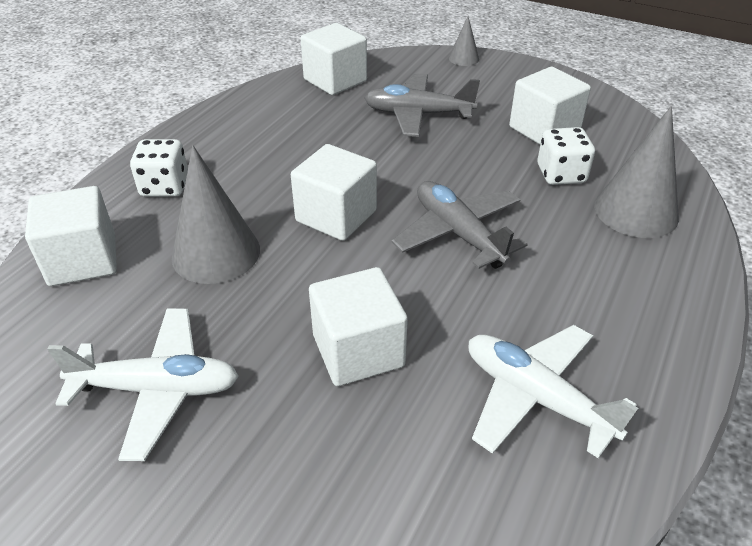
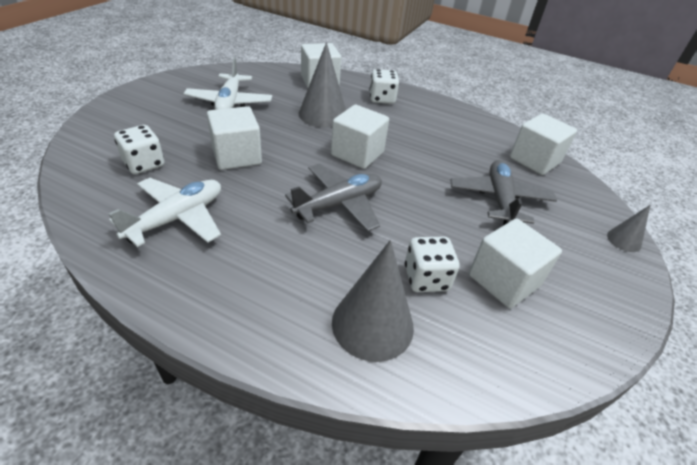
camera: 85 degrees right, 0 degrees up
(401, 484) = (144, 164): none -> white dice

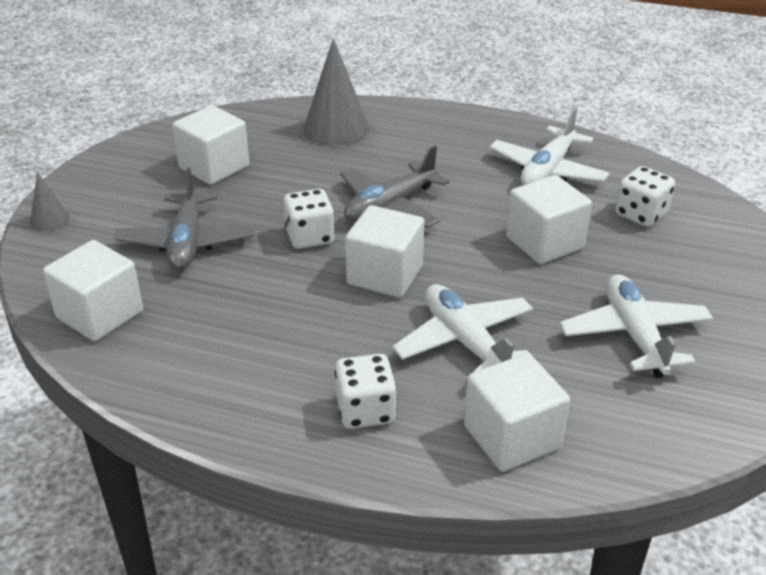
camera: 175 degrees right, 5 degrees down
(323, 114) = (465, 341): grey cone -> white plane
(426, 278) = (290, 159): white dice -> white dice (310, 237)

